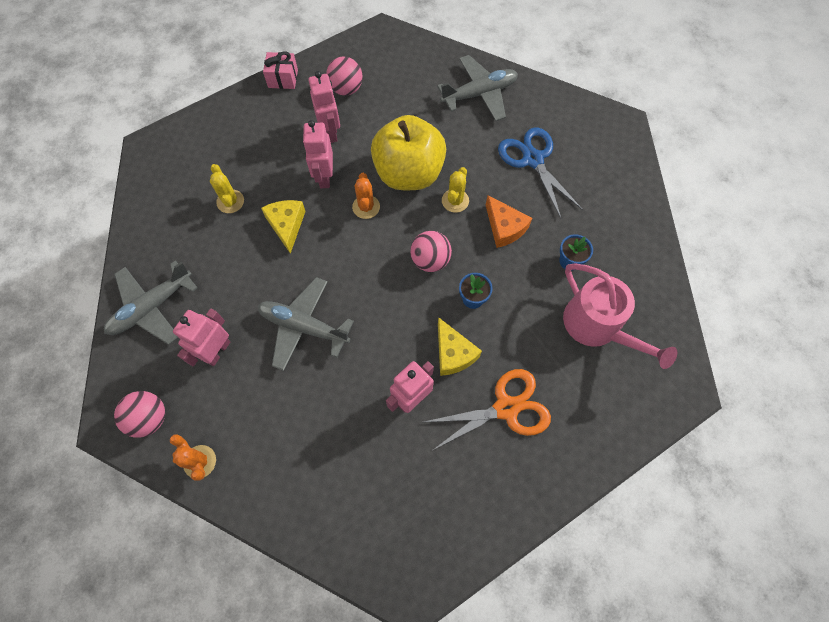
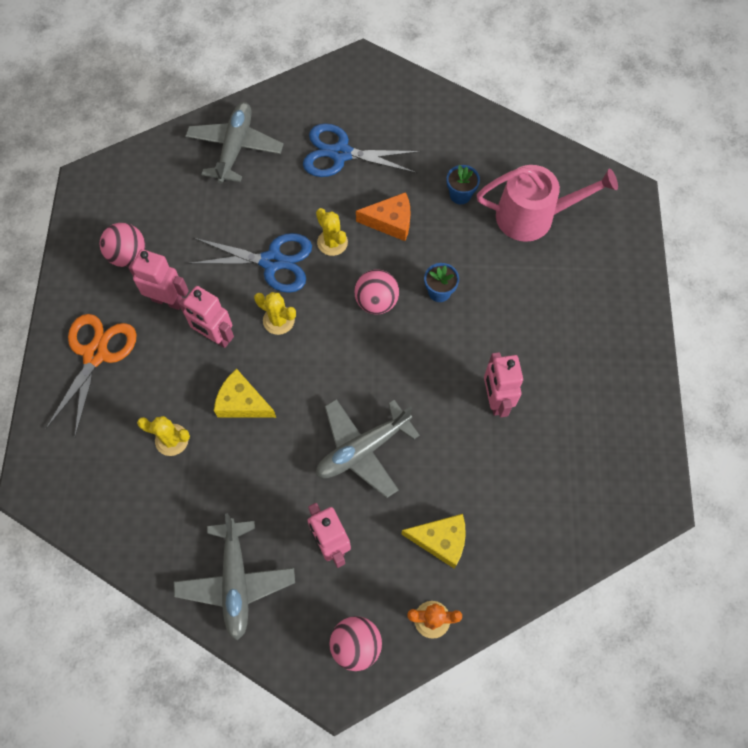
camera: 55 degrees left, 0 degrees up
(283, 79) = (62, 305): pink gift -> none
(366, 207) = (278, 320): orange cactus -> yellow cactus
(409, 173) = (272, 261): yellow apple -> blue scissors
(453, 353) = (478, 340): yellow cheese -> yellow cheese (440, 540)
(506, 408) = (555, 332): orange scissors -> orange scissors (95, 354)

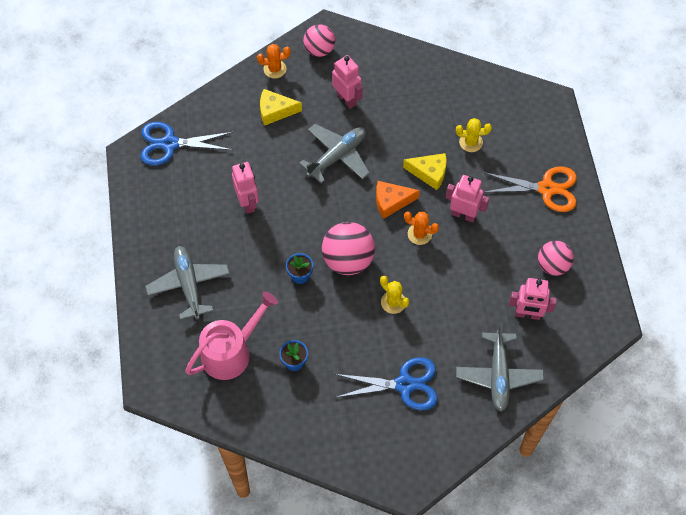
camera: 170 degrees right, 5 degrees down
(95, 354) = (546, 189): orange scissors -> orange scissors turned 90 degrees counterclockwise
(168, 300) = (508, 235): pink robot -> pink robot (527, 314)
(236, 581) = (402, 70): grey plane -> grey plane (189, 285)
(272, 261) = (437, 279): blue scissors -> blue scissors (170, 144)
(278, 320) = (419, 234): yellow cactus -> orange cactus
(376, 301) = (348, 260): pink ball -> pink ball, size x1.51
(390, 222) = (349, 328): orange cheese -> orange cheese (391, 202)
(532, 216) = (231, 352): pink watering can -> pink watering can turned 150 degrees clockwise

